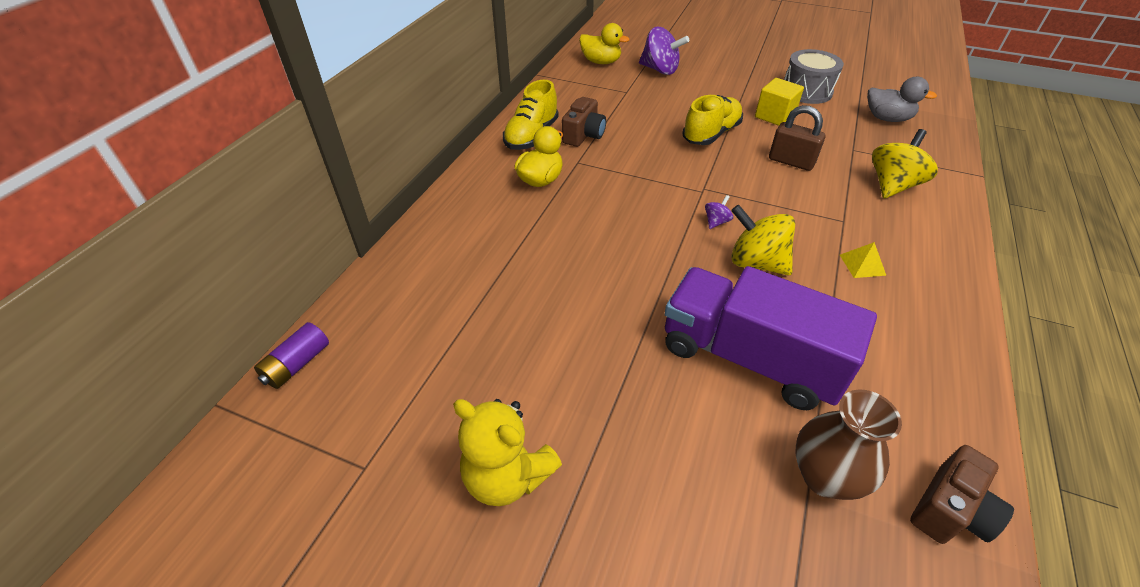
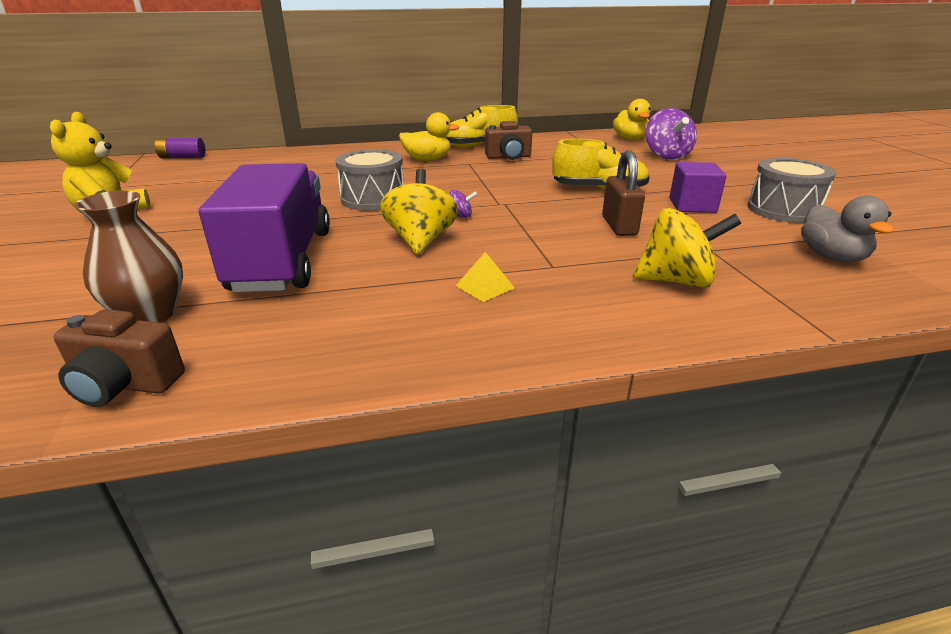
camera: 55 degrees right, 15 degrees down
(628, 253) = (373, 199): none -> grey drum
(774, 116) = (692, 206): yellow cube -> purple cube

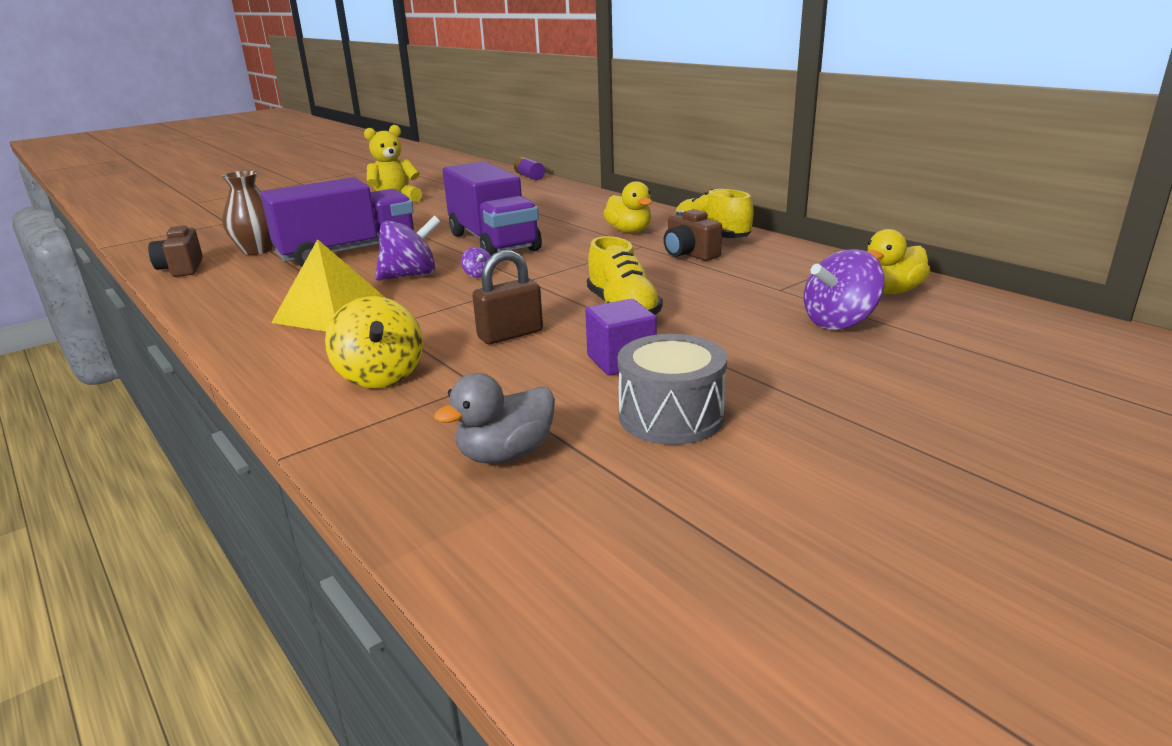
camera: 65 degrees right, 5 degrees down
(373, 199) = (493, 242): grey drum -> purple truck
(420, 240) = (410, 276): yellow spinning top -> purple spinning top
(484, 286) = (332, 312): yellow pyramid -> yellow pyramid, size x2.25

